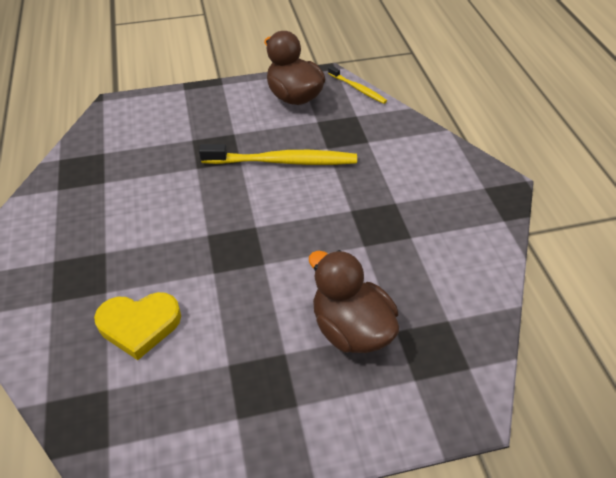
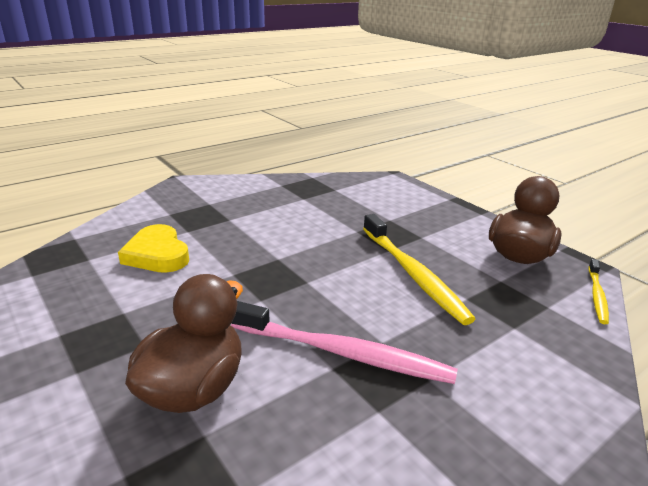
camera: 65 degrees right, 20 degrees down
(353, 234) = (344, 353): none -> pink toothbrush

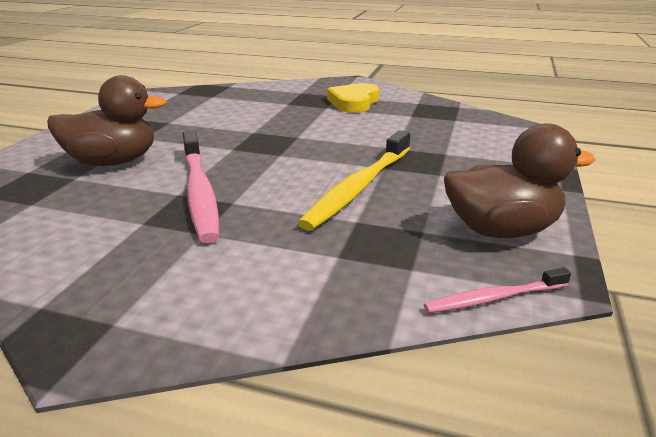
camera: 55 degrees right, 0 degrees up
(157, 254) = (243, 107): yellow heart -> yellow heart (354, 102)
(597, 296) = (493, 298): yellow toothbrush -> pink toothbrush

